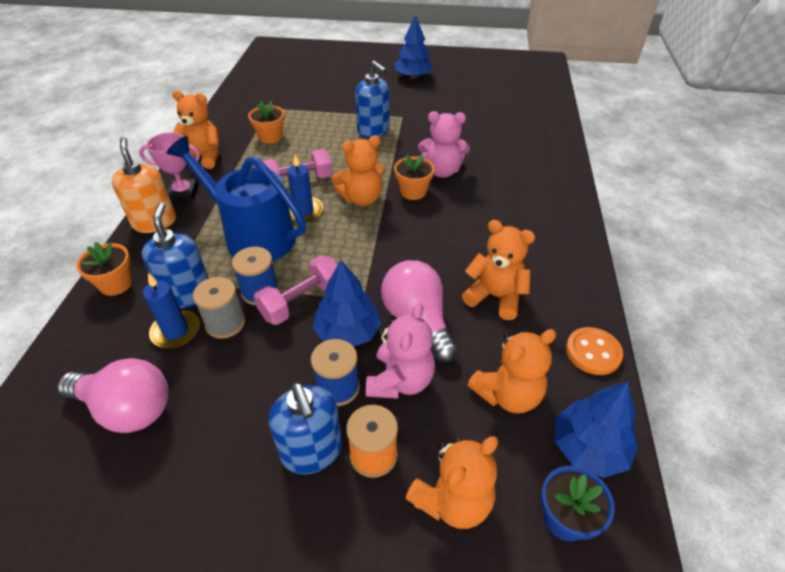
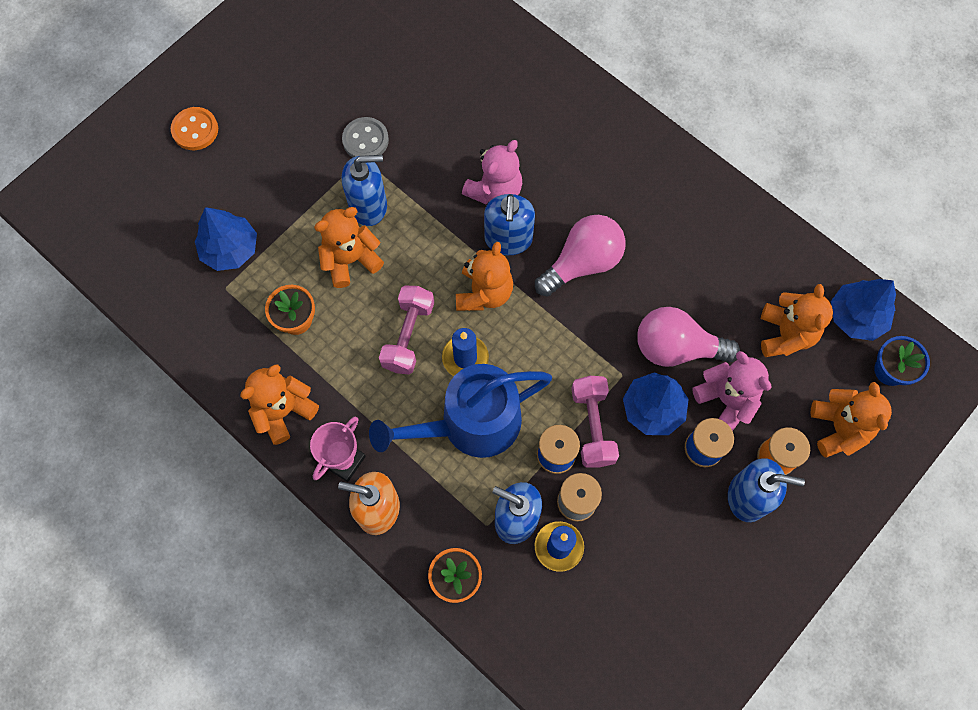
camera: 55 degrees left, 25 degrees up
(127, 409) = (623, 615): pink light bulb -> pink light bulb (582, 263)
(413, 77) = (282, 86): blue tree -> blue tree (230, 249)
(413, 192) = (508, 239): orange flower pot -> blue soap dispenser
(415, 113) = (365, 140): none -> grey button
(495, 297) = (691, 271): orange teddy bear -> orange teddy bear (350, 260)
(593, 352) = (789, 247): orange button -> orange button (195, 130)

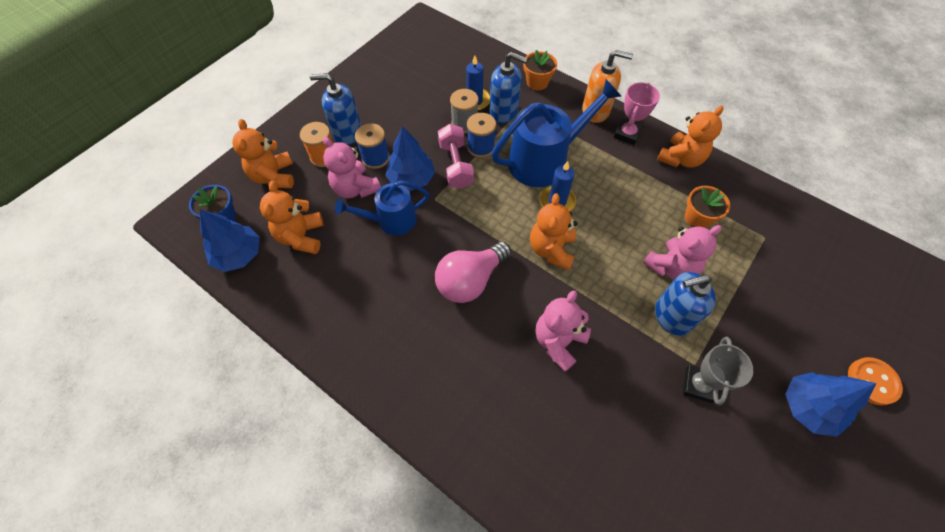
camera: 175 degrees right, 10 degrees down
(230, 249) = (777, 268): blue tree -> blue tree (808, 407)
(350, 260) = (671, 267): orange teddy bear -> pink teddy bear
(365, 140) = (698, 385): grey button -> grey trophy
(408, 336) = (605, 213): pink dumbbell -> none
(508, 239) = (538, 296): blue soap dispenser -> none
(676, 348) = (391, 220): pink light bulb -> blue watering can

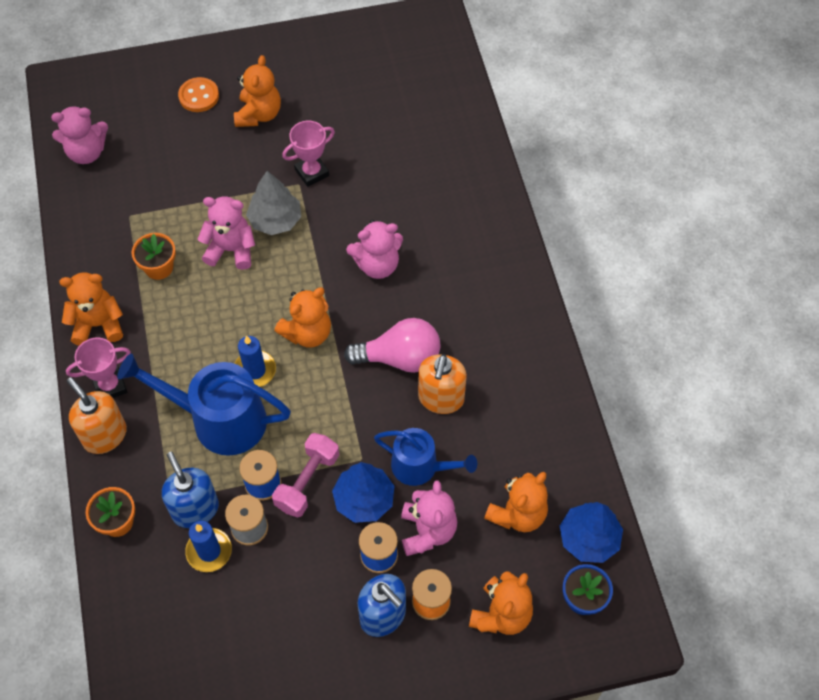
camera: 140 degrees left, 0 degrees up
(415, 273) = (441, 398): none -> orange soap dispenser
(672, 316) = (275, 220): blue soap dispenser -> grey tree
(698, 385) = (312, 172): grey trophy -> pink trophy
(808, 407) = (259, 114): blue tree -> orange teddy bear
(860, 259) = (86, 152): none -> pink teddy bear

